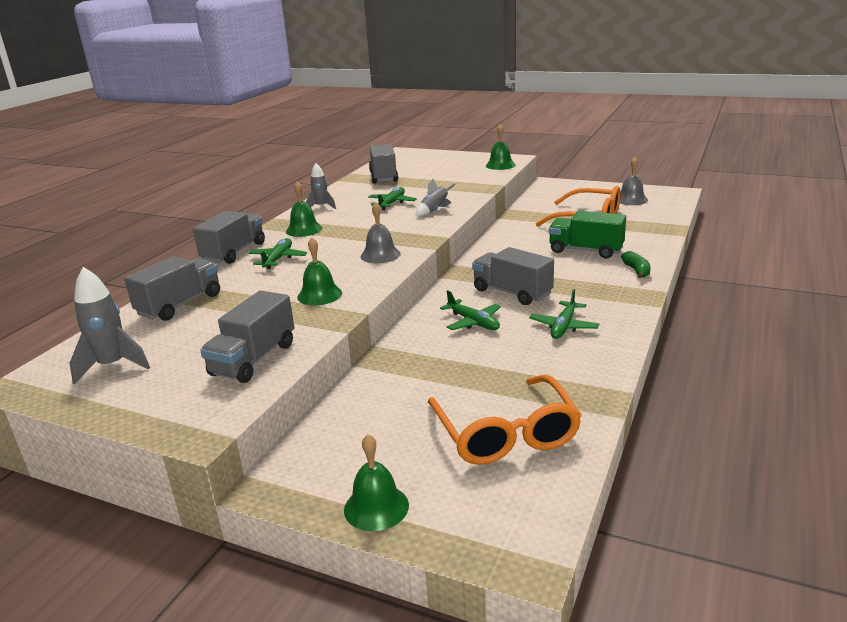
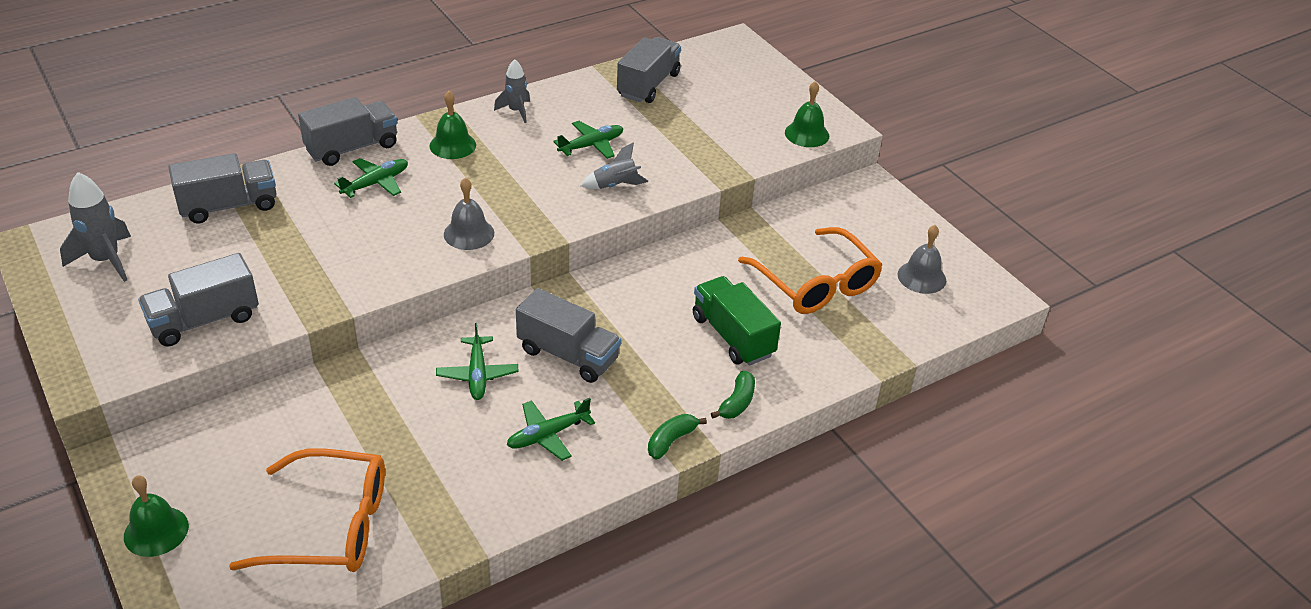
camera: 30 degrees right, 15 degrees up
(319, 295) = (347, 264): green bell -> none
(505, 433) = (329, 526): orange glasses -> orange glasses turned 105 degrees counterclockwise
(512, 292) = (568, 355): grey truck -> grey truck turned 135 degrees clockwise
(634, 298) = (671, 441): none -> green banana

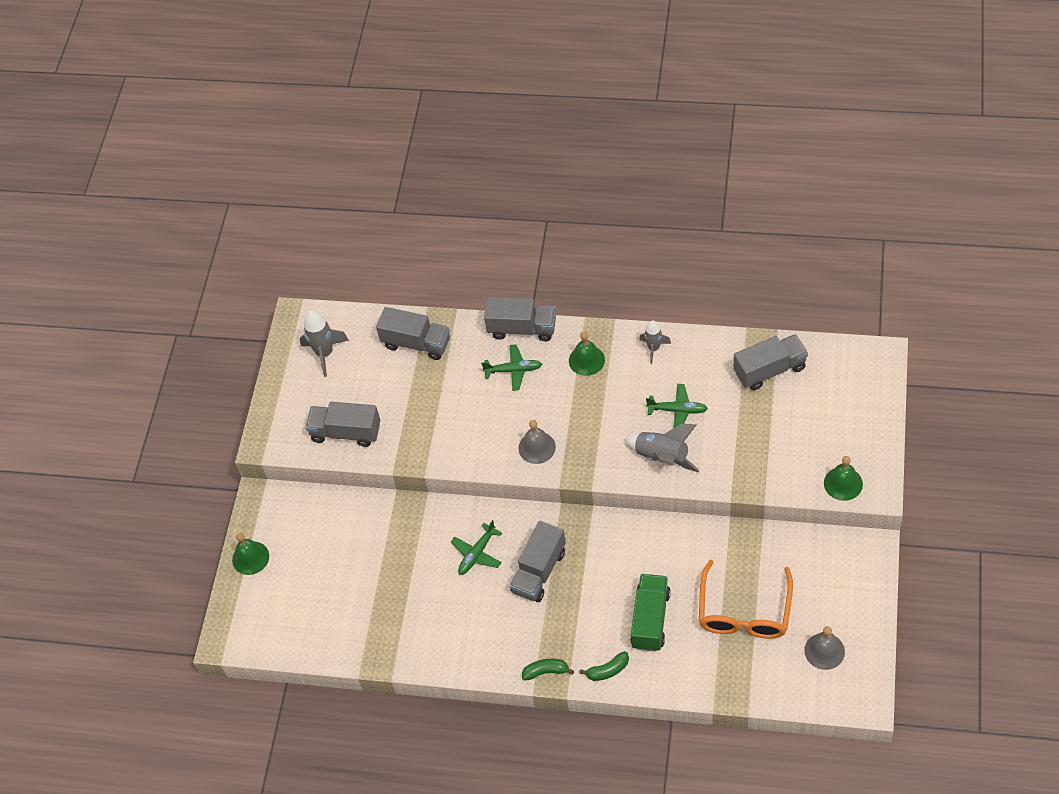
camera: 50 degrees right, 15 degrees up
(329, 526) = (330, 609): orange glasses -> none
(548, 435) = (482, 622): green plane -> none
(568, 355) = (539, 571): grey truck -> grey truck turned 45 degrees clockwise
(615, 185) = (662, 457): grey rocket -> grey rocket, size x1.54

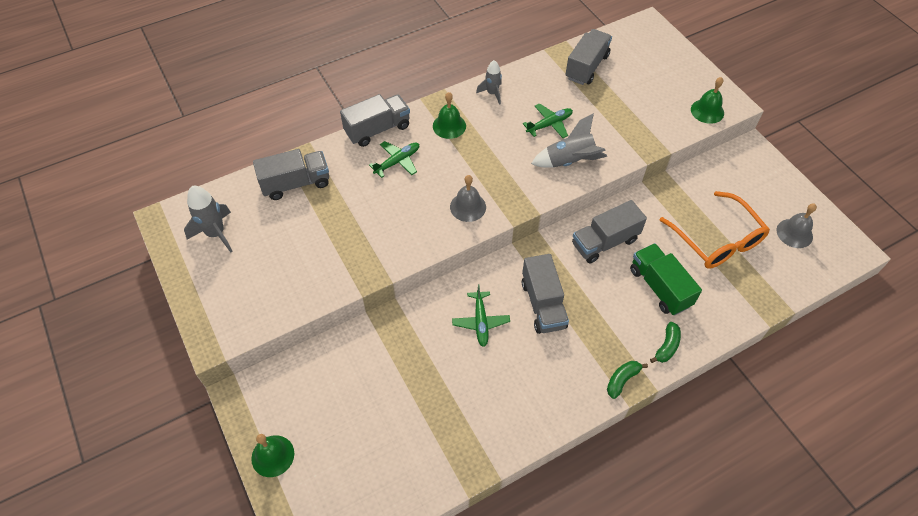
camera: 45 degrees left, 0 degrees up
(346, 432) = (289, 286): grey truck -> grey truck (605, 242)

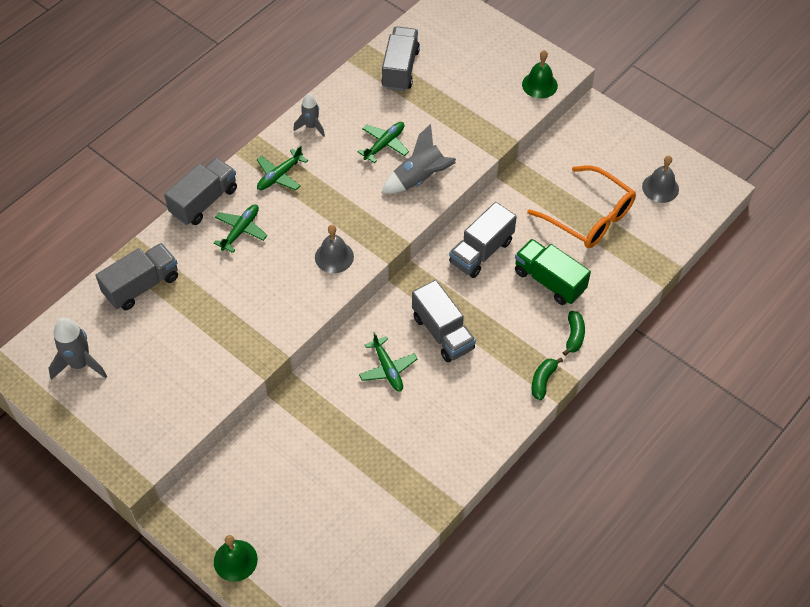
camera: 20 degrees left, 0 degrees up
(449, 126) = (279, 175): green bell -> green plane

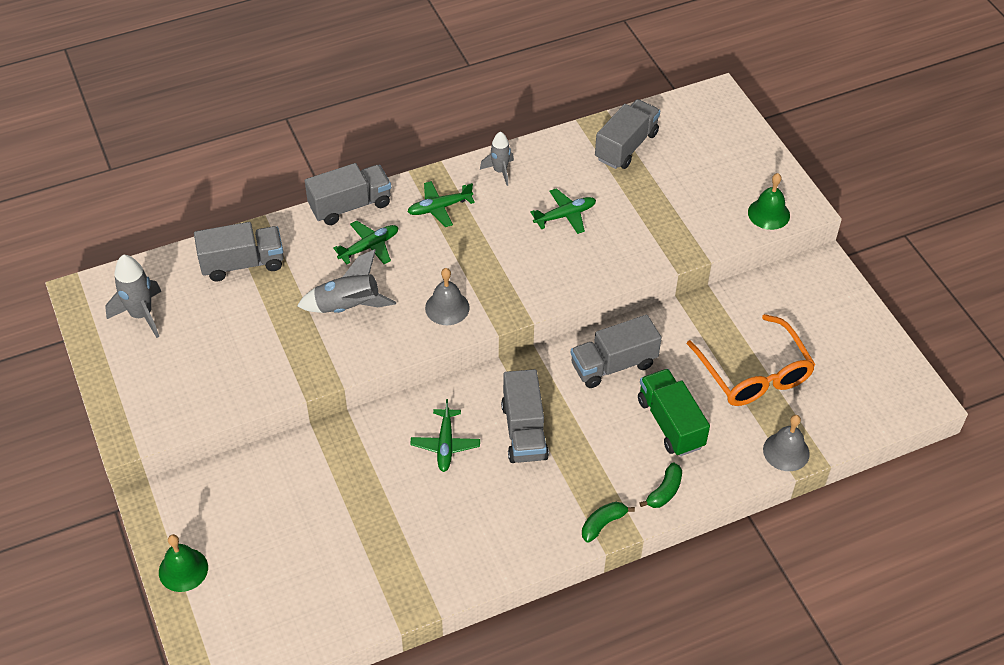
camera: 25 degrees right, 5 degrees down
(420, 179) = (582, 263): grey rocket -> grey rocket (348, 307)
(660, 188) = (853, 373): grey bell -> grey bell (786, 451)

